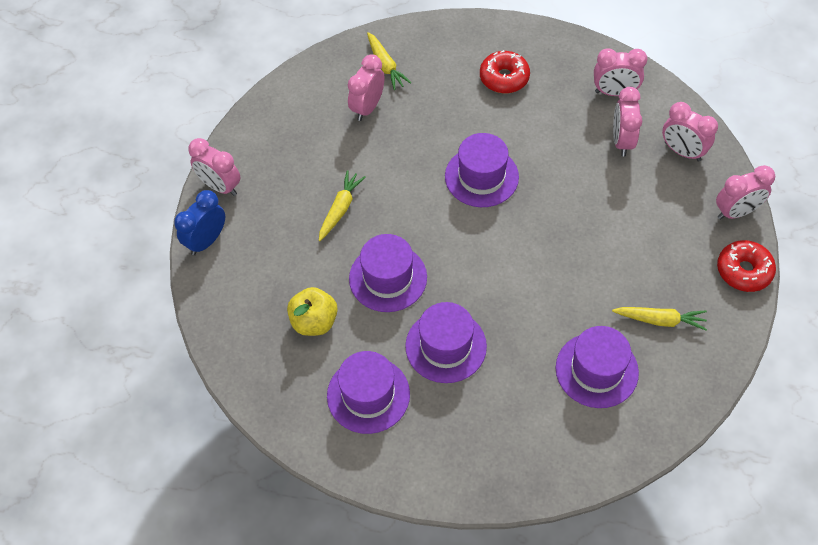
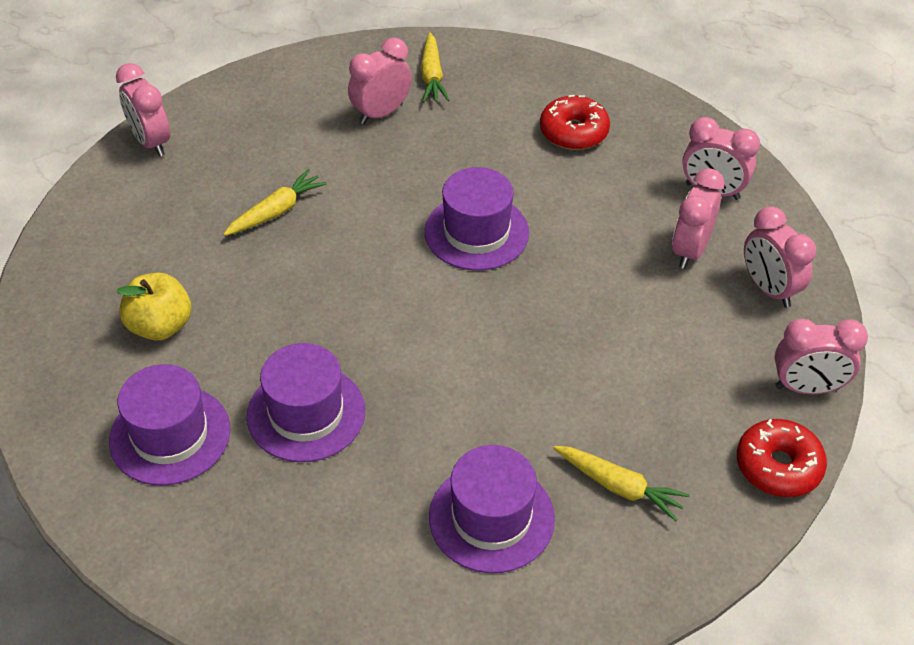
camera: 20 degrees right, 10 degrees down
(206, 241) = (95, 194): blue clock -> none
(388, 278) = (284, 307): purple hat -> none

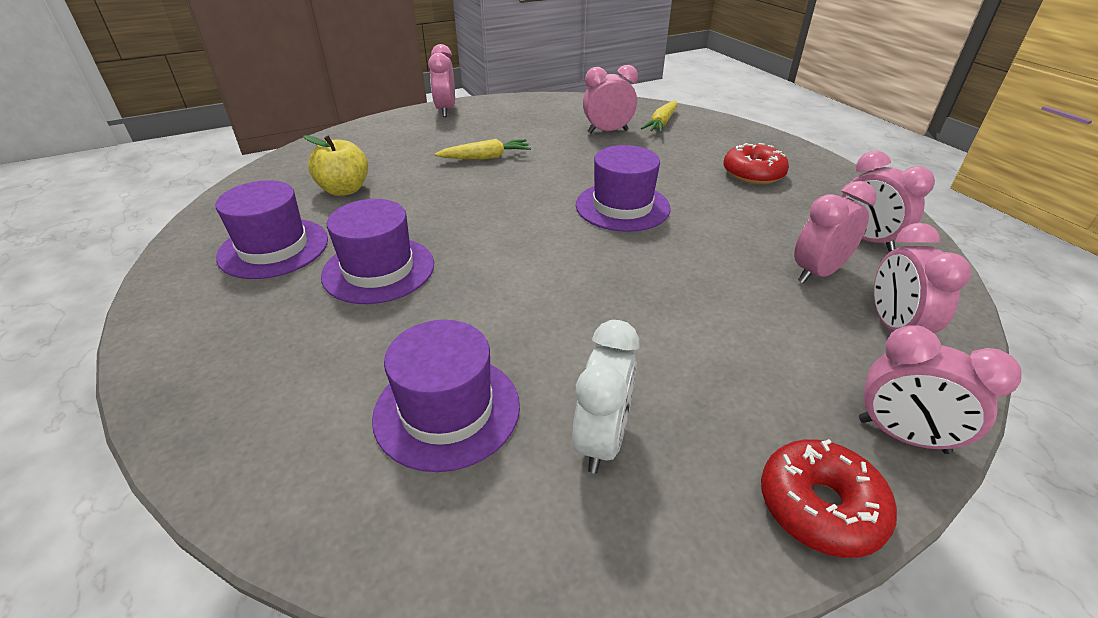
camera: 30 degrees right, 10 degrees down
(619, 486) = (602, 440): yellow carrot -> white clock

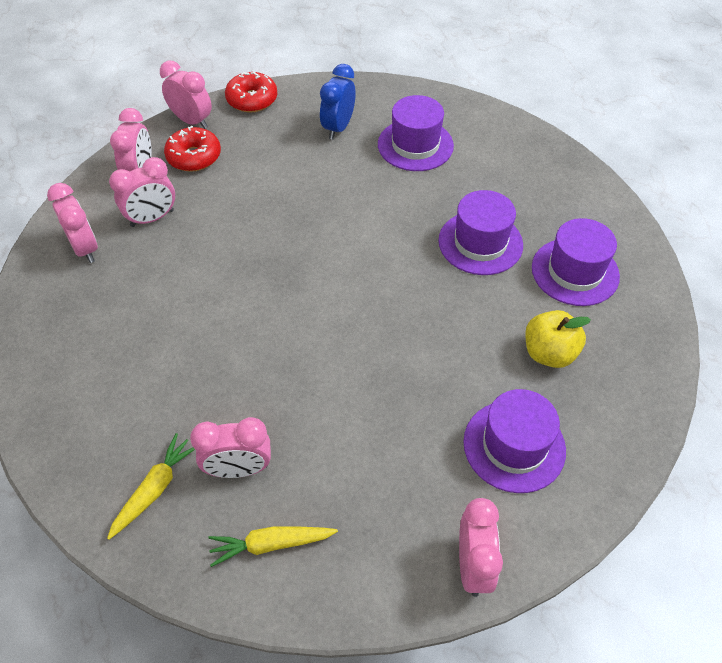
camera: 175 degrees left, 15 degrees up
(485, 157) = (404, 409): yellow carrot -> yellow carrot (271, 544)
(602, 440) = (338, 128): white clock -> blue clock
(622, 206) = (271, 305): purple hat -> purple hat (514, 446)
(753, 174) = (112, 351): red donut -> red donut (194, 157)

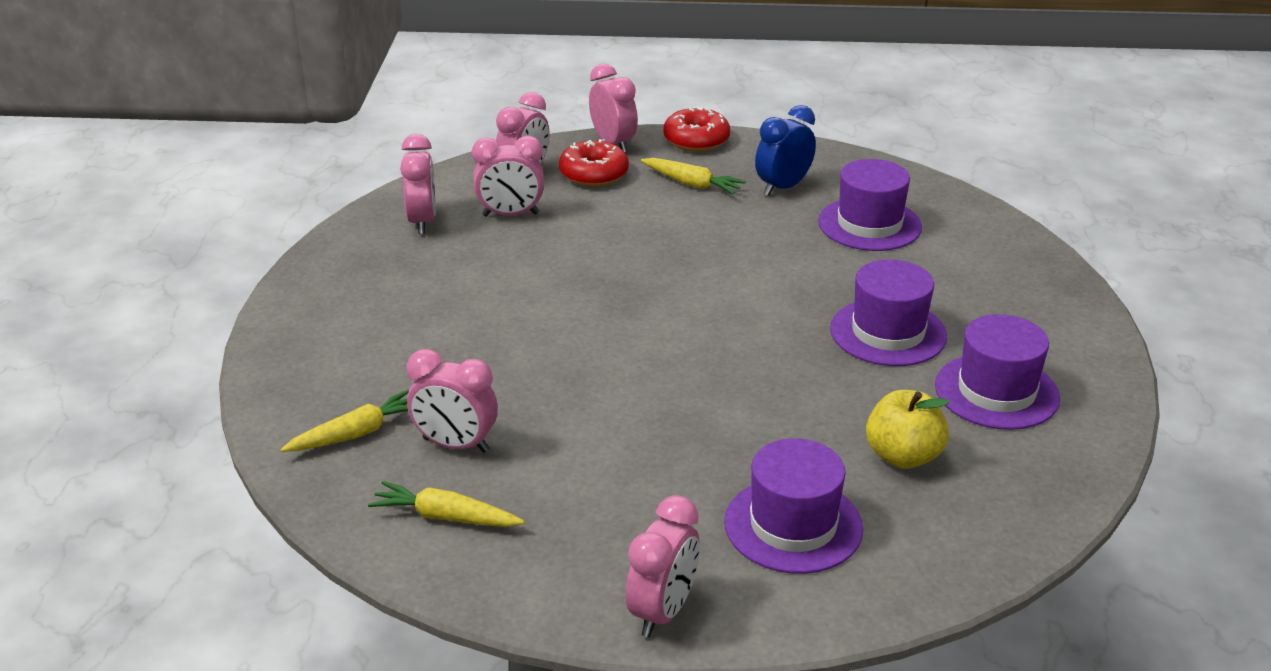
camera: 25 degrees right, 20 degrees down
(272, 144) = (691, 184): none -> yellow carrot

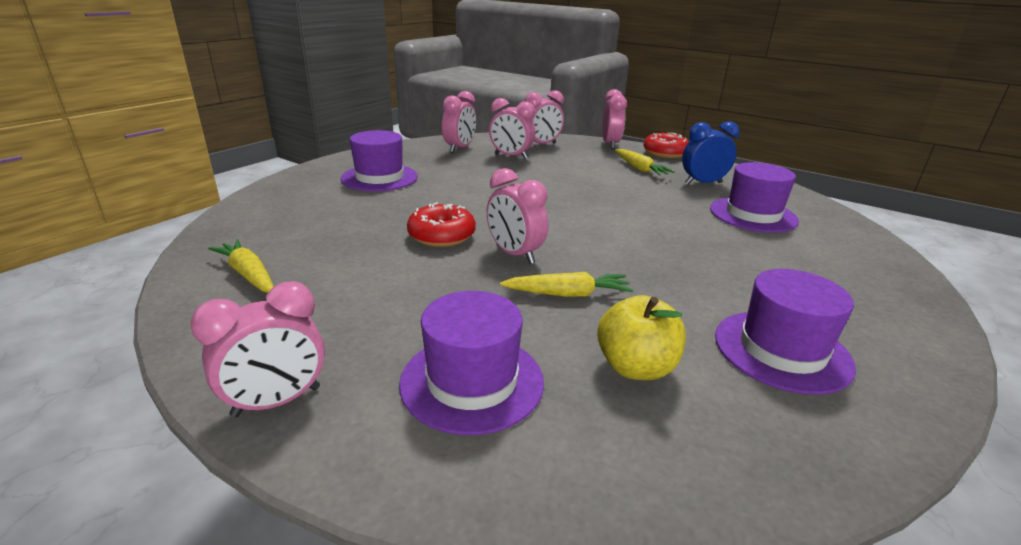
camera: 30 degrees right, 5 degrees down
(356, 433) = (278, 218): yellow carrot -> yellow carrot (567, 294)
(455, 445) = (318, 241): pink clock -> pink clock (514, 254)
(593, 174) = (582, 153): red donut -> red donut (441, 236)
(888, 332) = (708, 277): purple hat -> purple hat (379, 178)

